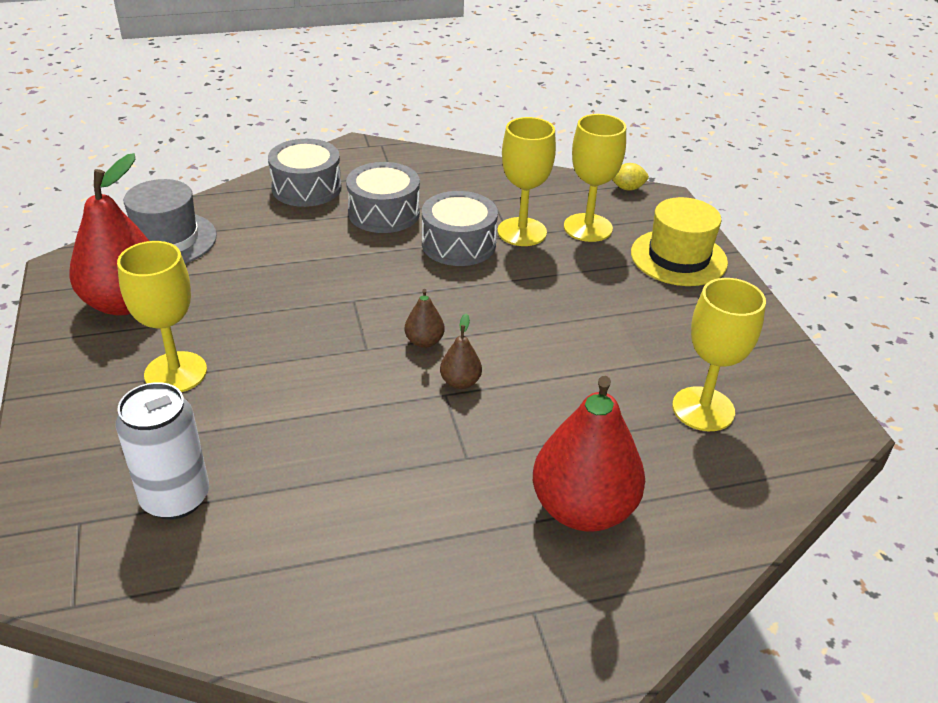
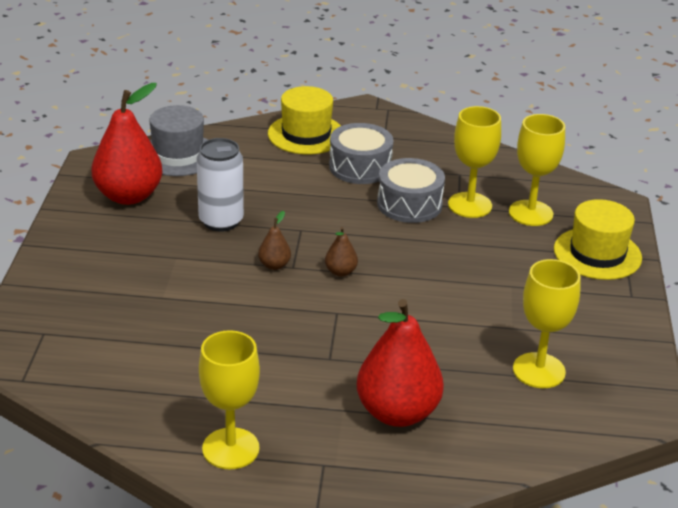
camera: 20 degrees right, 5 degrees down
(175, 498) = (111, 334): white can -> white can (221, 221)
(176, 373) = (145, 253): yellow goblet -> yellow goblet (230, 448)
(306, 188) = (306, 134): grey drum -> yellow hat
(460, 382) = (353, 307): brown pear -> brown pear (274, 265)
(627, 188) = (589, 187): yellow lemon -> none

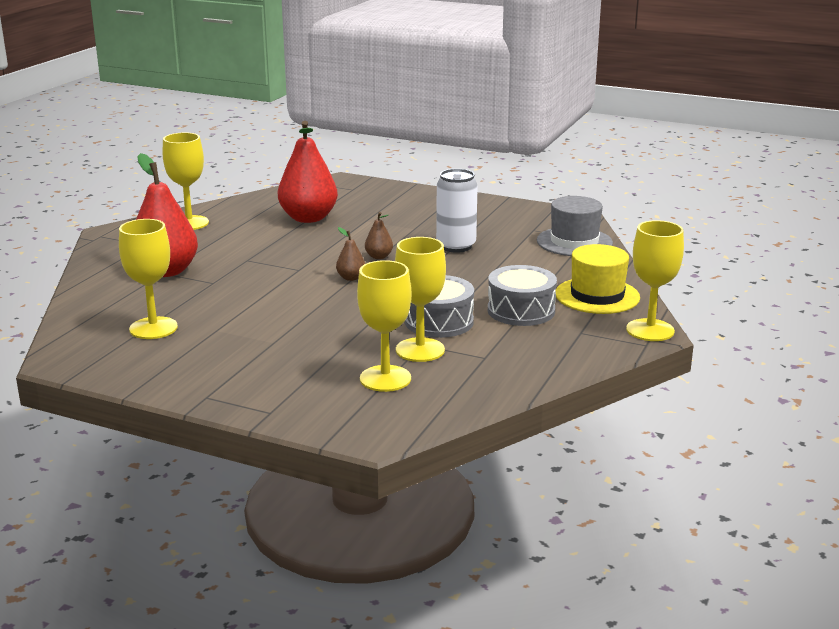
camera: 110 degrees right, 10 degrees down
(128, 196) = (513, 221): red pear -> red pear (308, 218)
(361, 108) = (650, 330): none -> yellow goblet
(597, 253) = (287, 397): yellow hat -> none

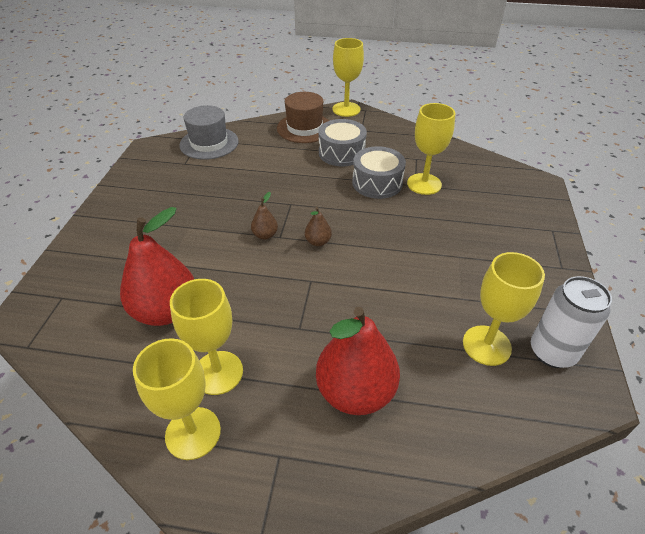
camera: 105 degrees left, 20 degrees up
(385, 378) = (472, 191): yellow goblet -> yellow goblet (218, 372)
(456, 246) = (230, 196): white can -> white can (552, 352)
(597, 296) = (304, 128): yellow hat -> brown hat

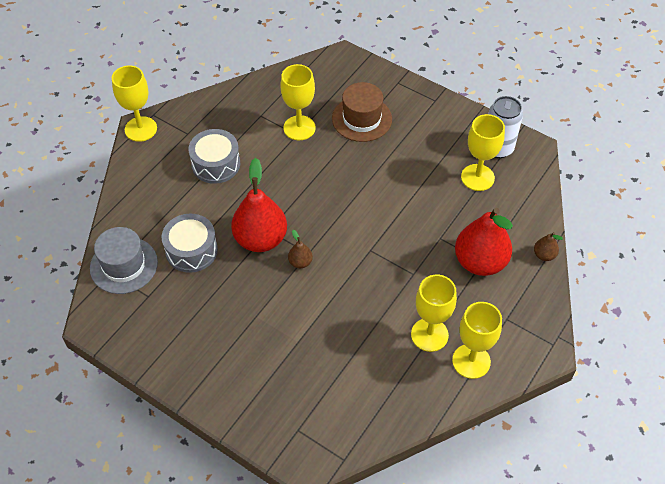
camera: 65 degrees left, 10 degrees up
(166, 311) = (353, 355): red pear -> red pear (260, 239)
(304, 128) = (152, 176): brown hat -> brown hat (362, 119)
(318, 242) = (329, 229): brown pear -> brown pear (544, 255)
(377, 183) = (278, 158): grey drum -> grey drum (191, 250)

